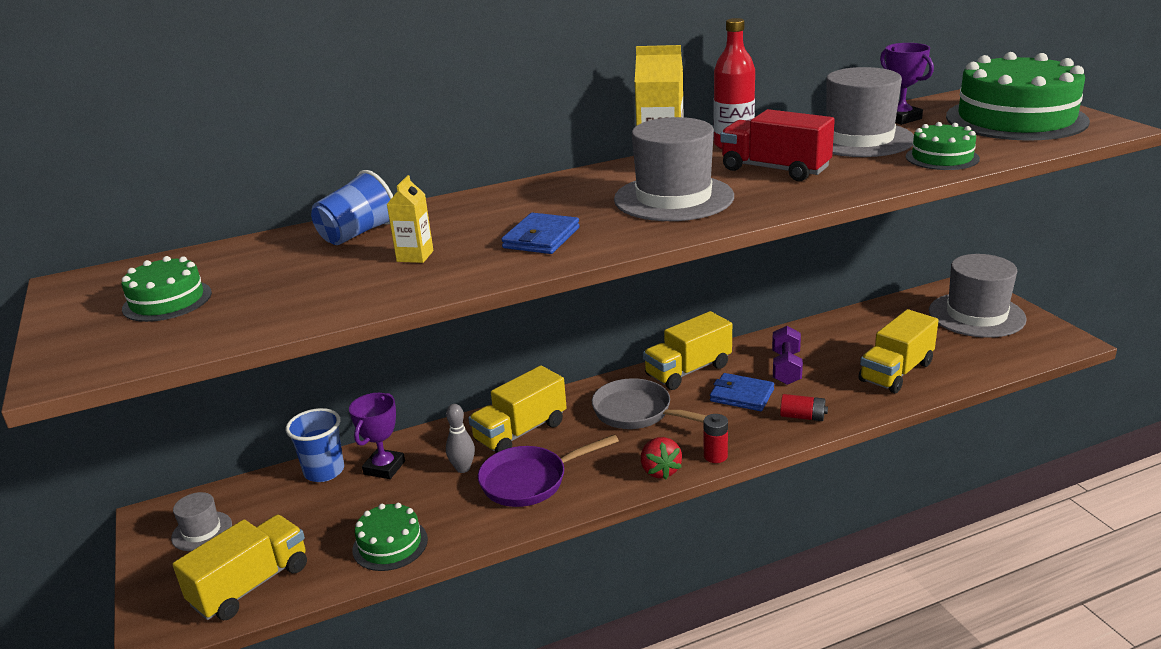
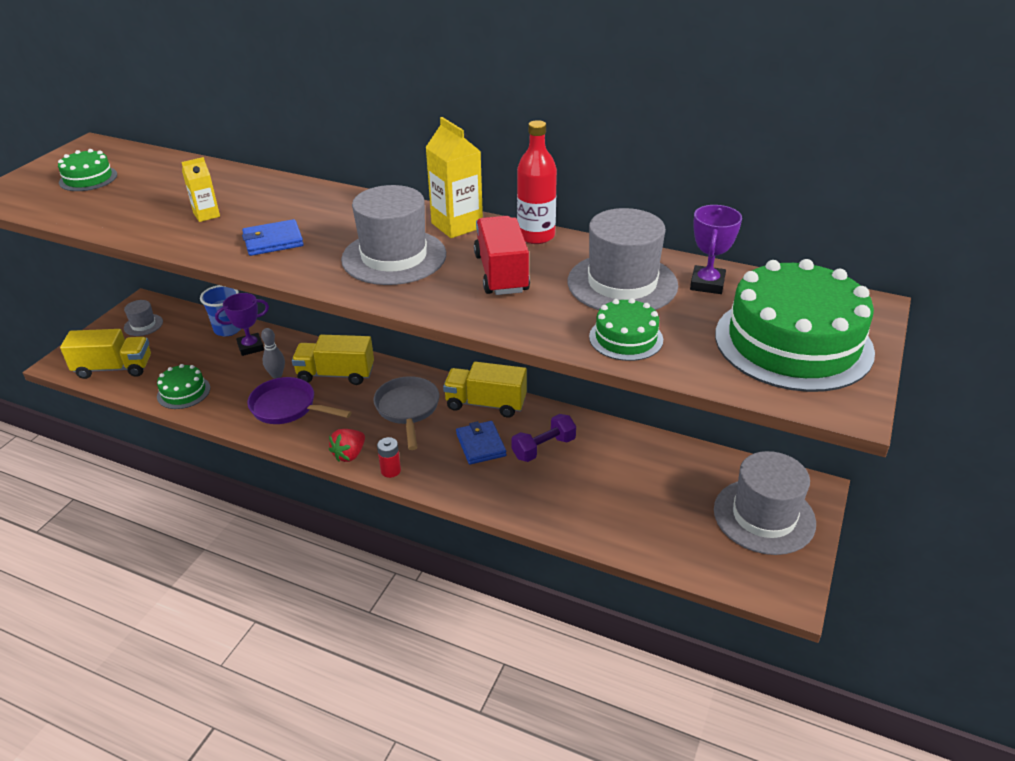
camera: 45 degrees right, 10 degrees up
(357, 234) = (223, 183): blue cup -> none
(802, 416) = (484, 488): red battery -> none
(896, 372) = (605, 508): yellow truck -> none

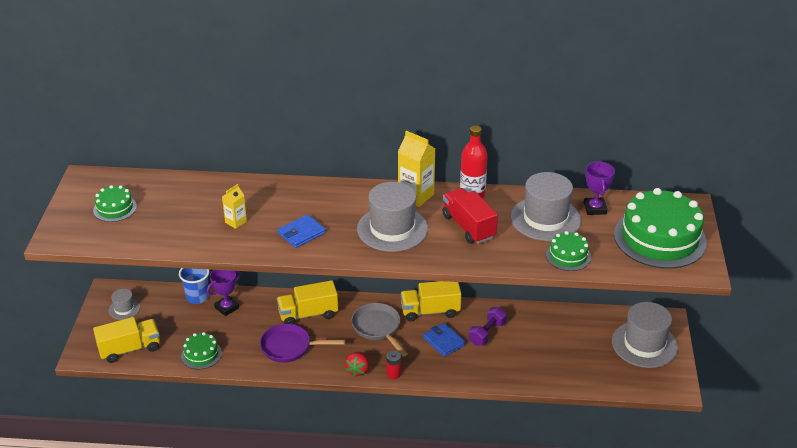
camera: 20 degrees left, 0 degrees up
(276, 375) = (263, 325): grey bowling pin -> none

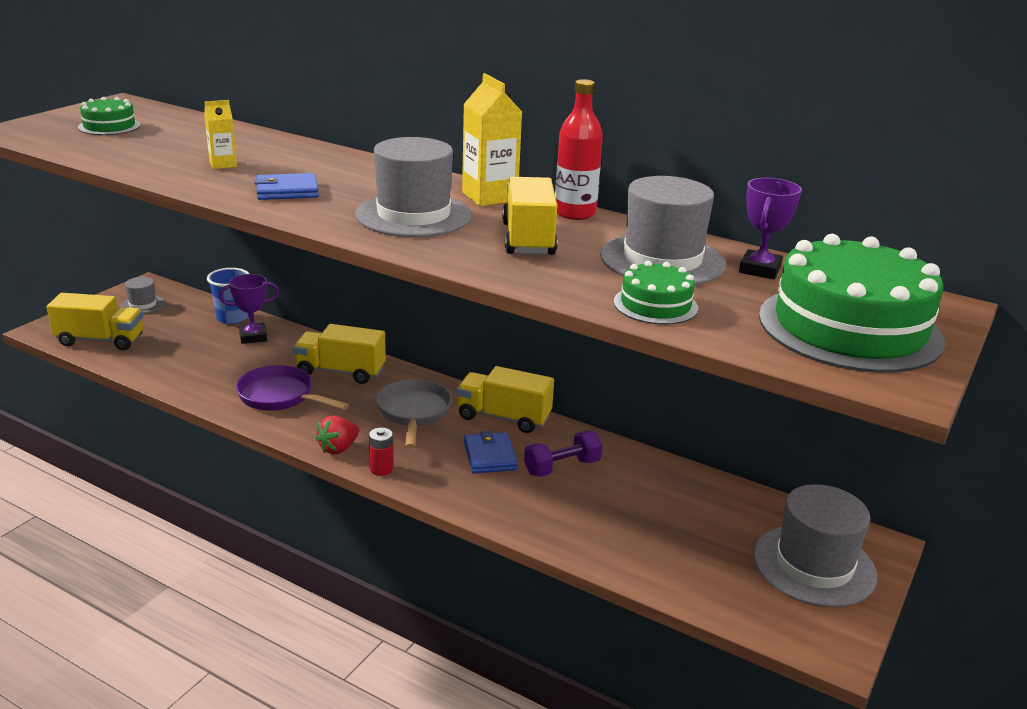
camera: 25 degrees right, 10 degrees down
(201, 354) = (169, 370): green cake -> none
(468, 227) = (528, 239): red truck -> yellow truck

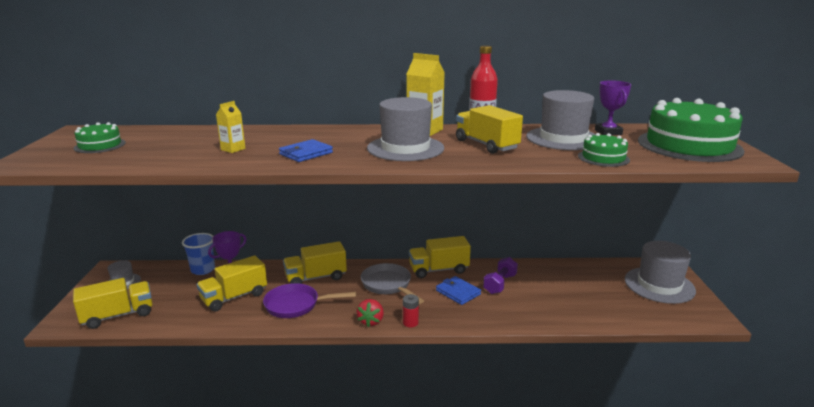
camera: 30 degrees left, 5 degrees down
(228, 362) = (234, 297): none -> yellow truck

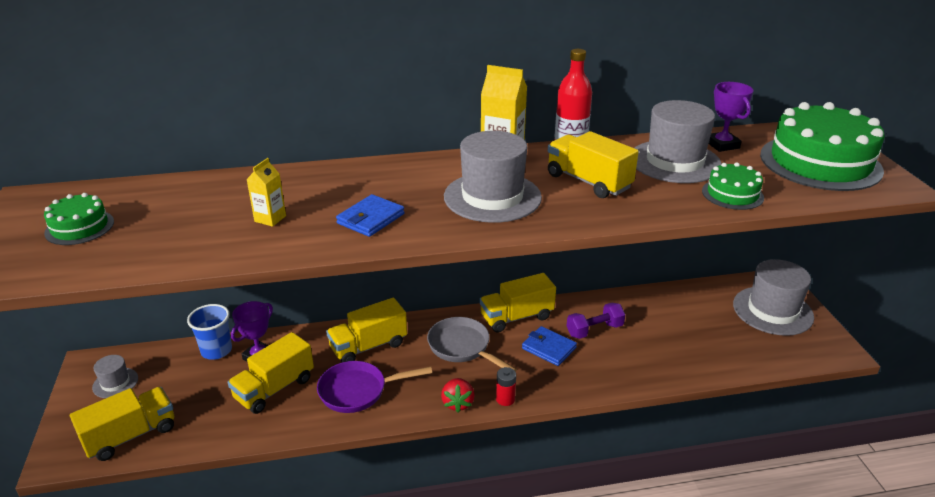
camera: 10 degrees left, 10 degrees up
(500, 284) = (594, 330): purple dumbbell -> purple dumbbell turned 45 degrees clockwise

